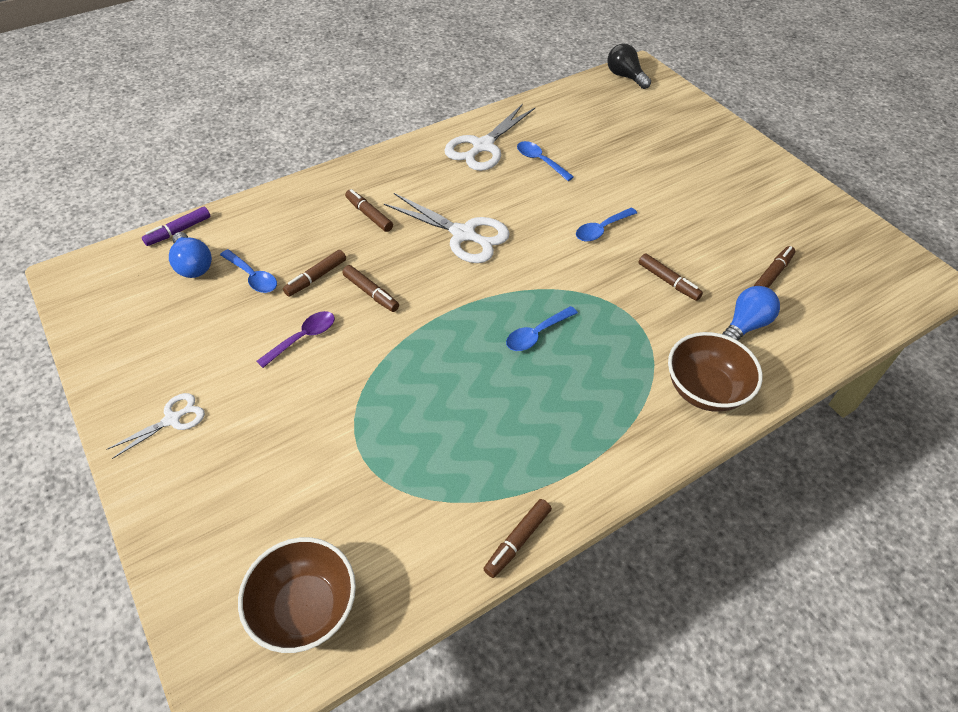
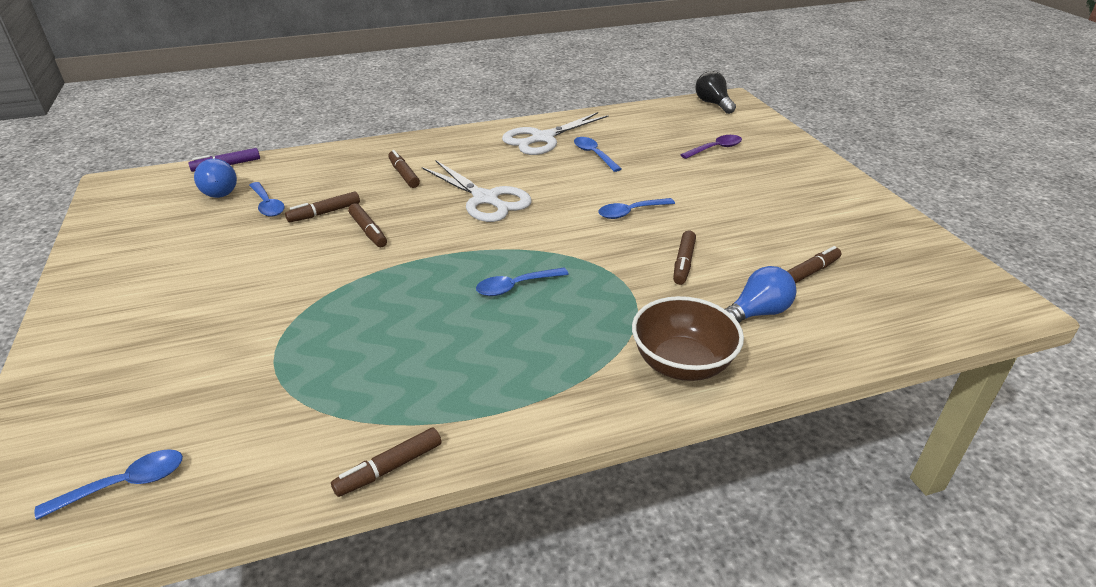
camera: 15 degrees right, 15 degrees down
(172, 419) = (118, 299): white scissors -> none
(303, 338) = (282, 256): purple spoon -> purple spoon (715, 149)
(305, 607) = (125, 484): brown bowl -> blue spoon
(668, 281) = (683, 263): brown marker -> brown marker turned 45 degrees clockwise

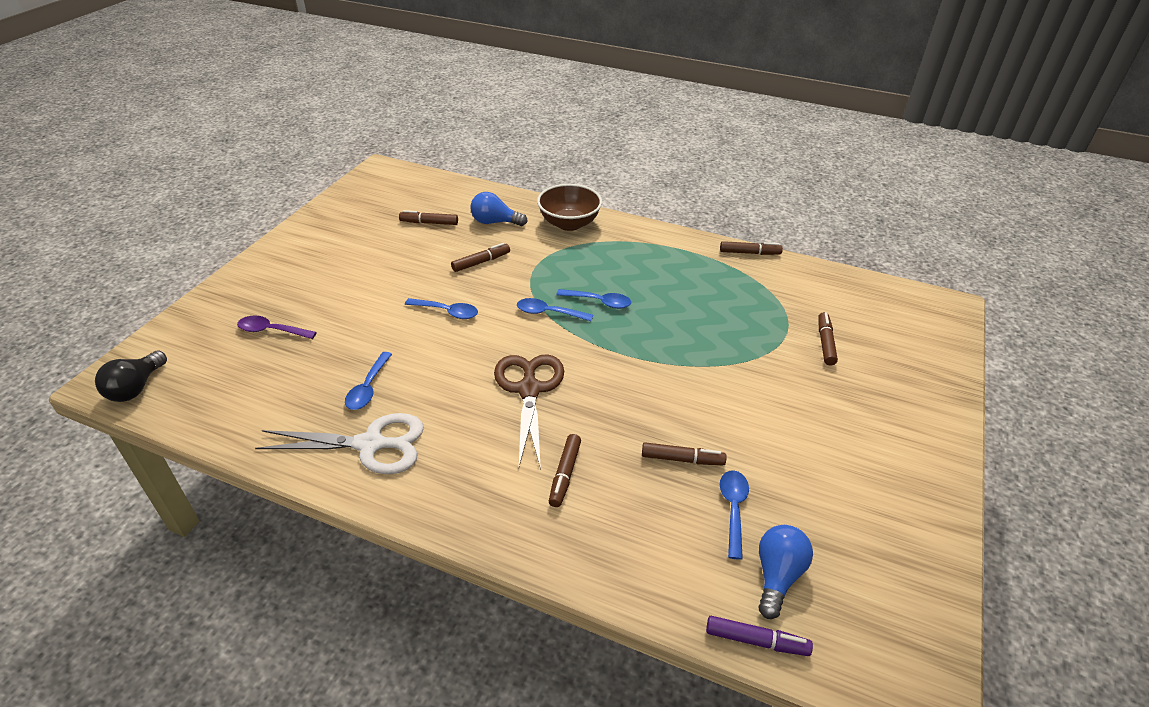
camera: 140 degrees left, 5 degrees up
(125, 484) = (884, 305): blue spoon -> blue spoon (548, 313)
(368, 231) = (658, 410): brown marker -> brown marker (825, 343)
(485, 199) = (529, 389): white scissors -> brown scissors

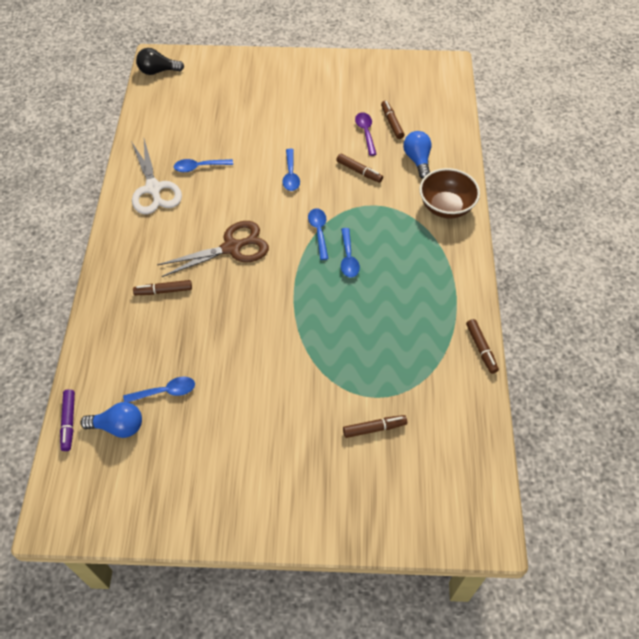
camera: 70 degrees right, 15 degrees up
(271, 331) = (229, 100): purple spoon -> purple spoon (365, 132)
(682, 459) = (200, 352): brown marker -> none

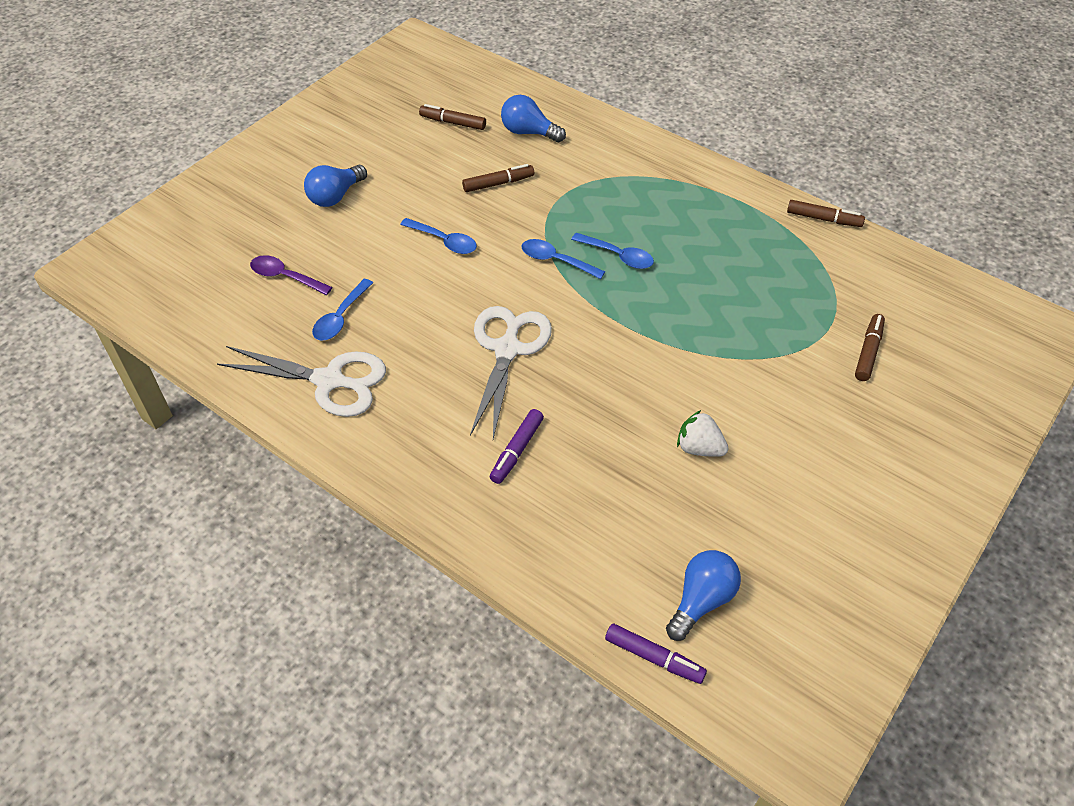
camera: 55 degrees left, 5 degrees down
(158, 71) = (115, 277): black light bulb -> none
(163, 291) = (517, 450): brown marker -> purple marker
(165, 392) = (682, 523): blue spoon -> none
(225, 374) = (699, 448): none -> white strawberry
(232, 248) = (507, 349): brown scissors -> white scissors
(285, 112) = (335, 196): none -> blue light bulb
(365, 132) = (444, 149): purple spoon -> purple spoon (285, 277)
(446, 207) = (616, 146): brown bowl -> none

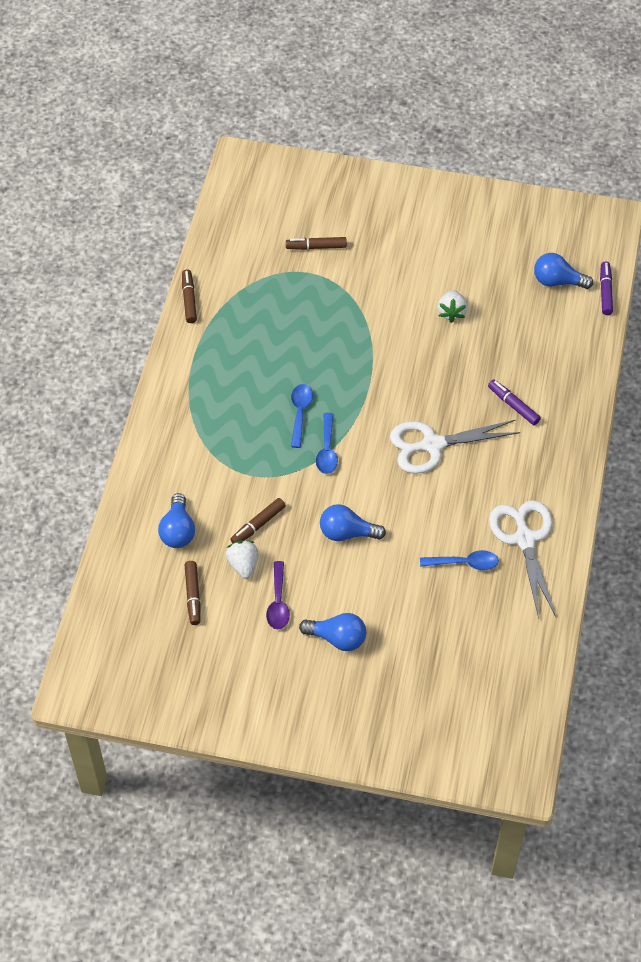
camera: 115 degrees left, 5 degrees up
(285, 277) = (447, 623): purple spoon -> purple spoon (278, 602)
(444, 241) = (347, 533): blue spoon -> blue light bulb
(461, 161) = (243, 565): none -> white strawberry
(498, 183) = (258, 525): brown marker -> brown marker turned 90 degrees counterclockwise
(517, 450) = (513, 405): purple marker -> purple marker turned 135 degrees counterclockwise

